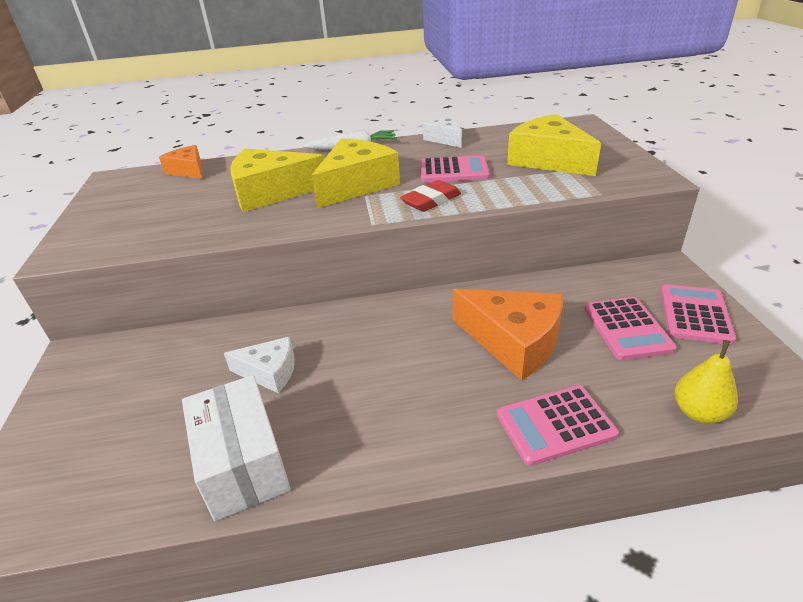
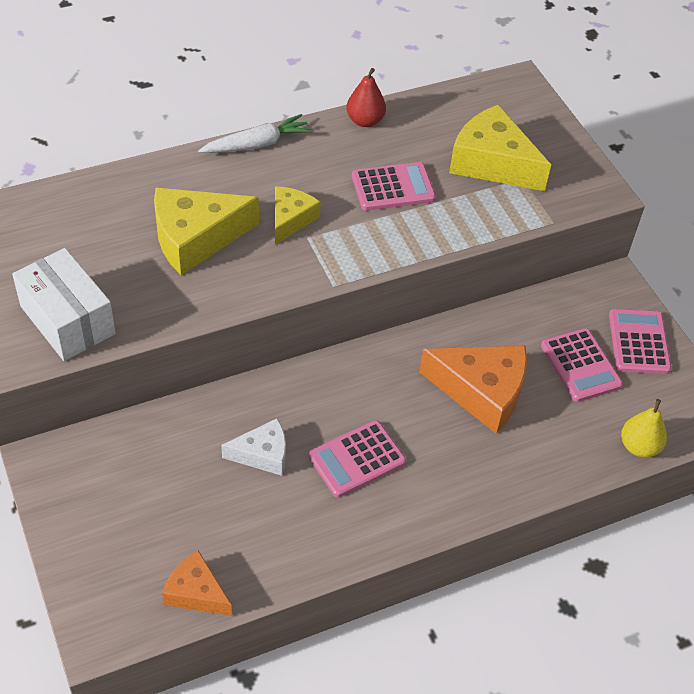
camera: 20 degrees left, 15 degrees up
(188, 170) = (64, 200): orange cheese -> orange cheese (196, 592)
(243, 463) = (283, 545): white box -> white box (68, 320)
(356, 185) = (290, 219): yellow cheese -> yellow cheese, size x0.59
(431, 200) = (383, 243): red eraser -> none
(445, 139) = (365, 121): white cheese -> red pear
(555, 425) = (530, 473): pink calculator -> pink calculator (357, 459)

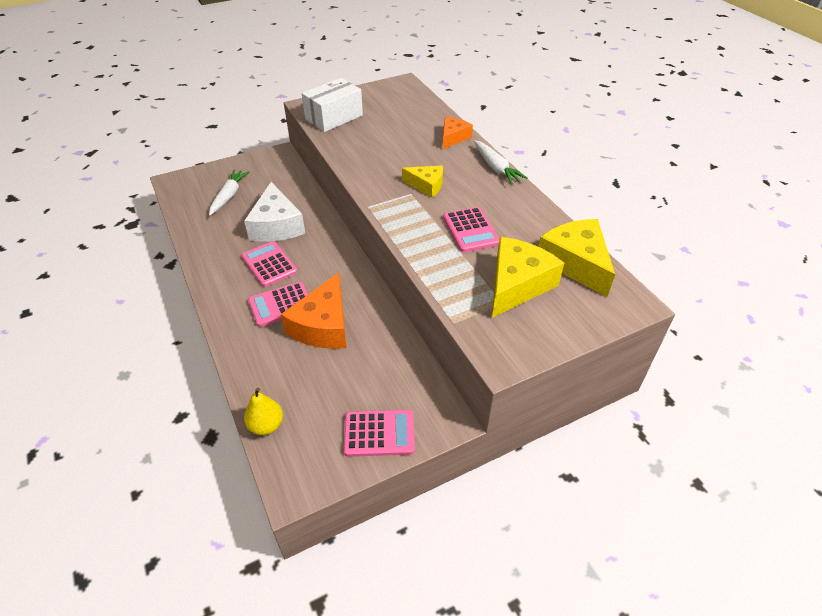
camera: 90 degrees right, 5 degrees down
(167, 532) = (229, 196): none -> white carrot
(195, 238) = (402, 151): yellow cheese -> yellow cheese (575, 263)
(196, 592) = (189, 209): orange cheese -> orange cheese (453, 137)
(262, 454) = (276, 225): white cheese -> white cheese, size x1.71
(365, 121) = (540, 214): red pear -> none
(580, 365) = (350, 388): pink calculator -> pink calculator (281, 305)

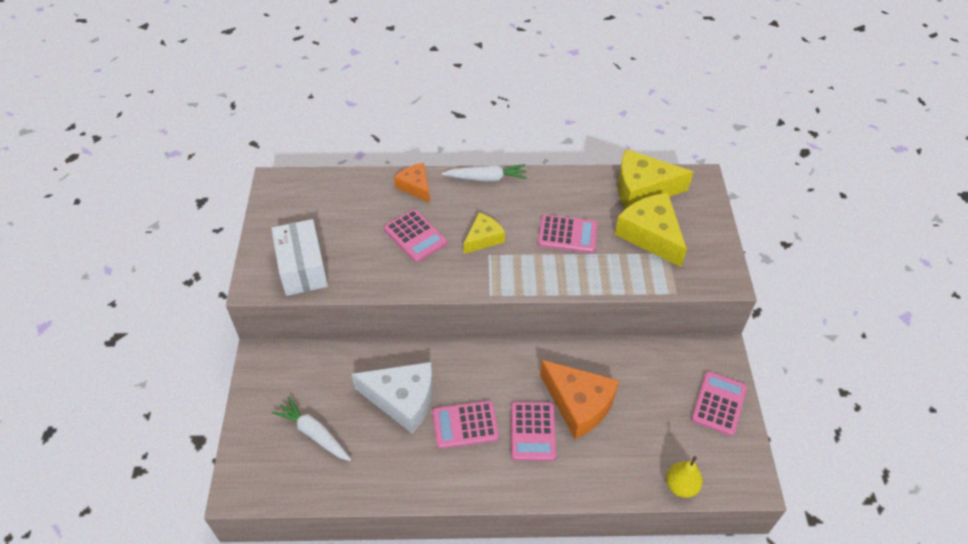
camera: 65 degrees left, 5 degrees up
(401, 153) = (415, 236): none -> pink calculator

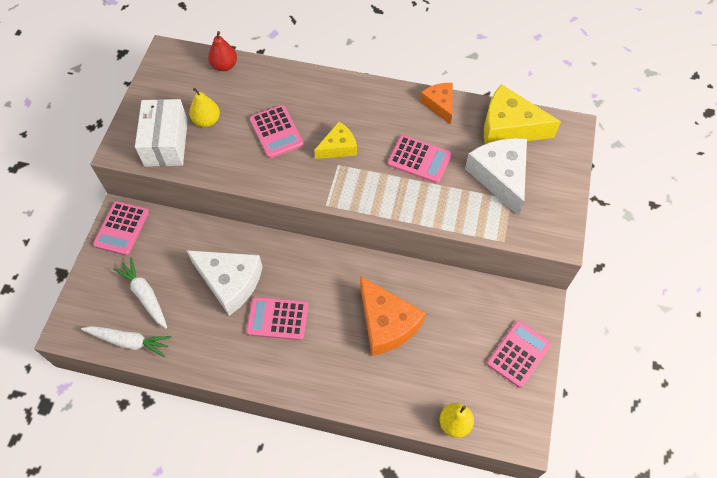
camera: 15 degrees right, 10 degrees up
(339, 239) = (207, 121): none -> yellow pear
(340, 183) = (224, 66): none -> red pear
(415, 187) = (292, 82): orange cheese -> orange cheese (439, 105)
(486, 178) = (361, 86): white carrot -> white carrot (129, 341)
(532, 431) = (336, 339): pink calculator -> pink calculator (122, 228)
(650, 235) = (500, 177): yellow cheese -> white cheese

